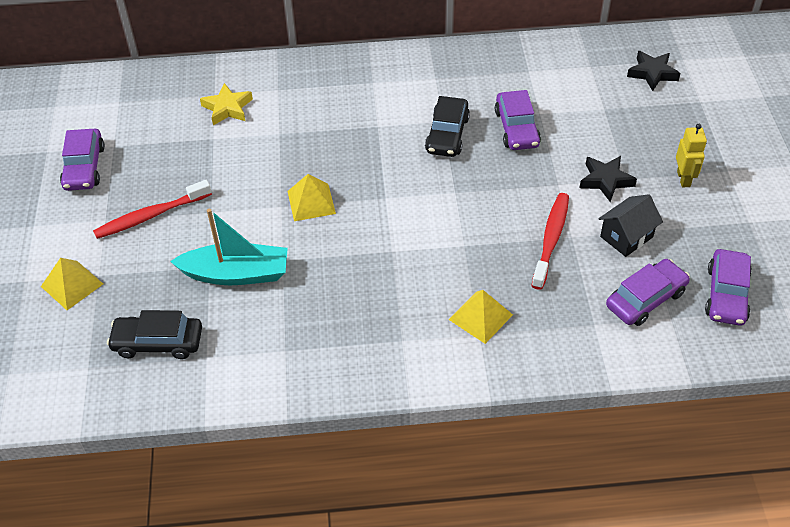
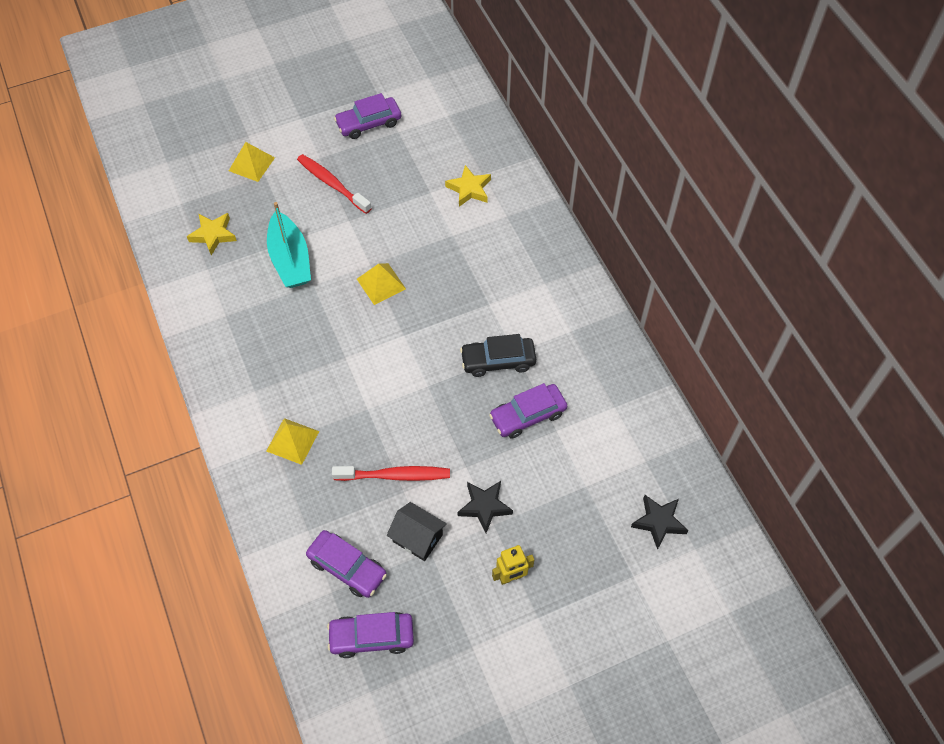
camera: 70 degrees right, 10 degrees up
(158, 342) = (213, 235): black car -> yellow star

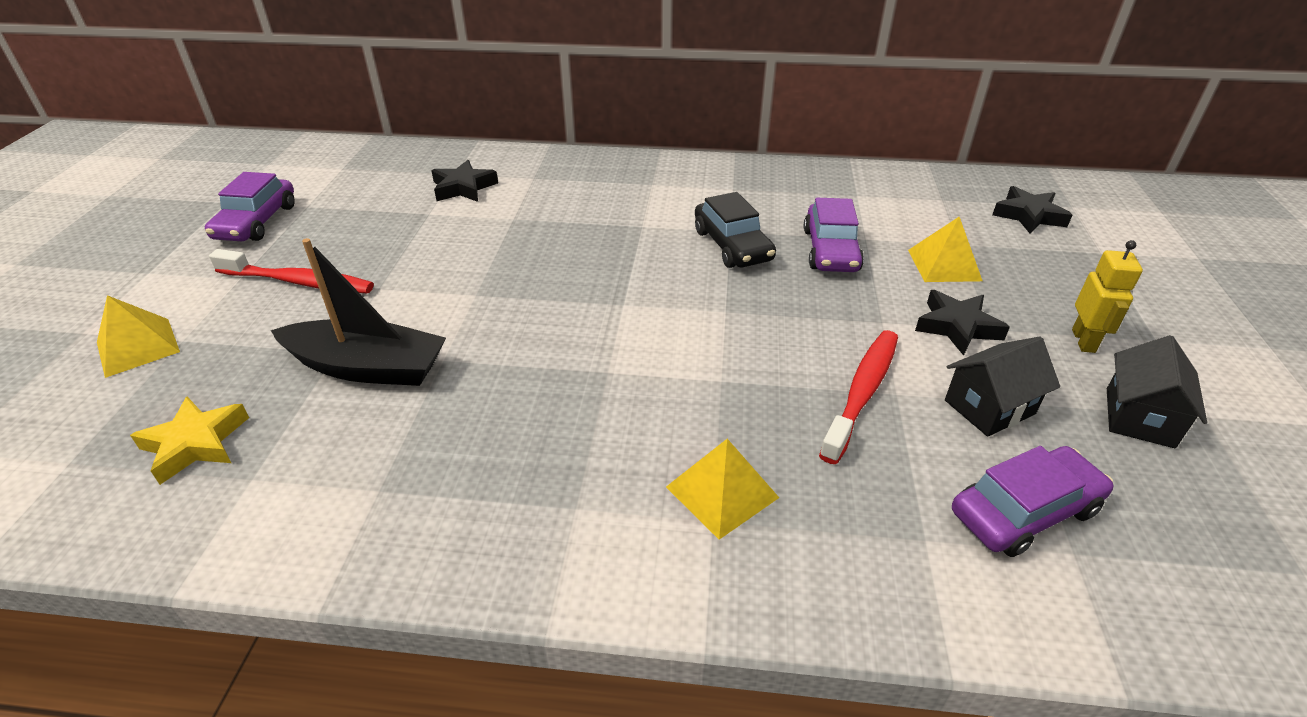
camera: 60 degrees left, 20 degrees down
(290, 259) = (368, 367): turquoise boat -> black boat
(332, 184) = (299, 282): red toothbrush -> red toothbrush turned 150 degrees counterclockwise
(372, 637) = (1181, 529): purple car -> none
(381, 284) = (518, 295): yellow pyramid -> yellow pyramid (944, 265)
(451, 613) = (1139, 417): none -> black house
(469, 189) = (463, 187): yellow star -> black star
(498, 361) = (732, 245): black car -> black car turned 45 degrees counterclockwise

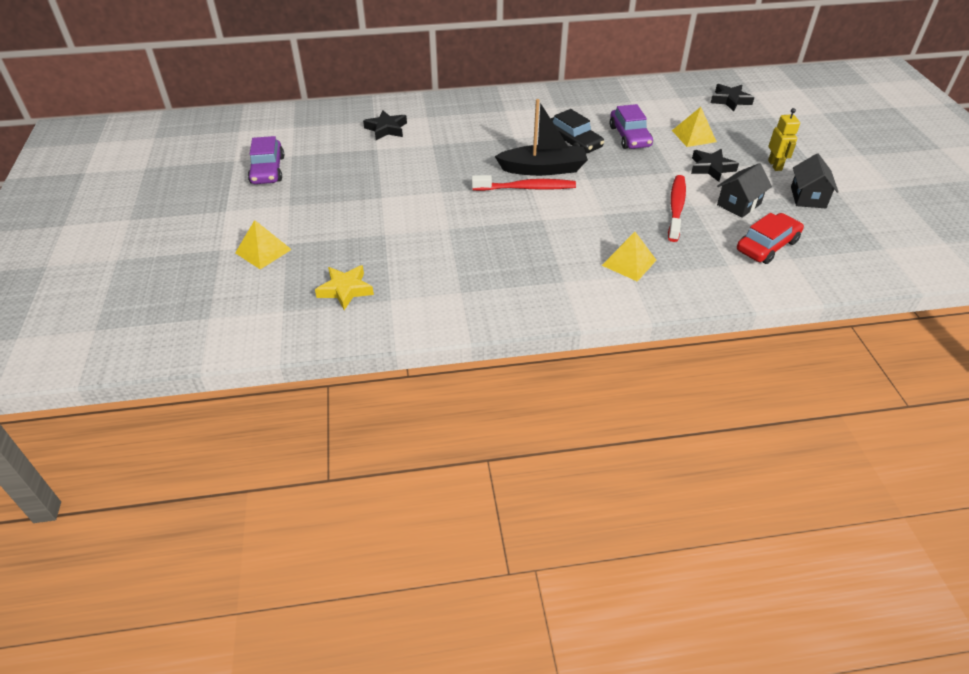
camera: 15 degrees left, 5 degrees up
(299, 282) = (329, 201): red toothbrush -> red toothbrush (526, 188)
(368, 367) = (409, 239): black boat -> black boat (543, 169)
(1024, 511) = (767, 246): purple car -> red car

